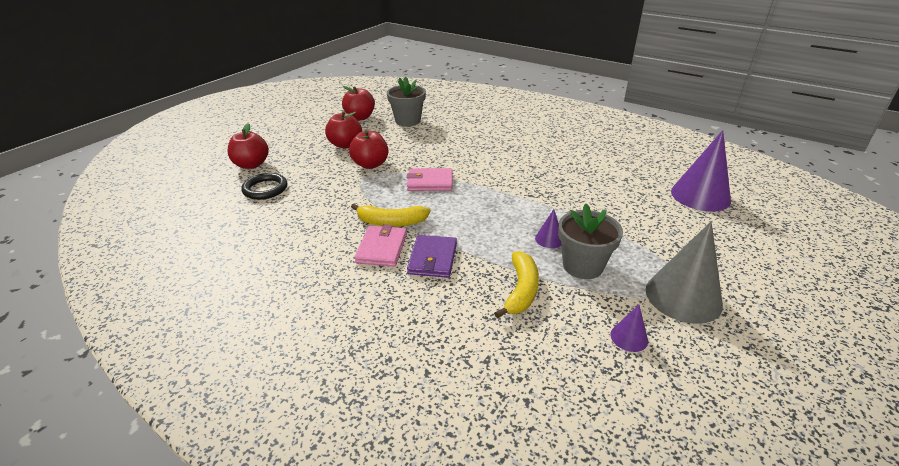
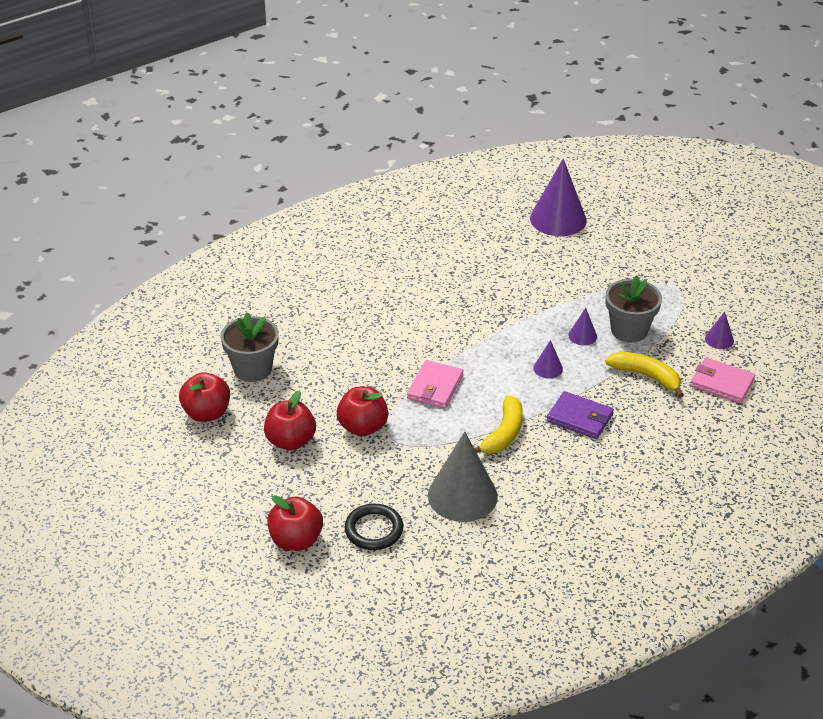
camera: 70 degrees left, 5 degrees up
(382, 248) = (547, 449): pink wallet -> pink wallet (722, 383)
(489, 228) = (548, 368): none -> purple cone
(683, 296) = (687, 294): grey cone -> grey cone (462, 495)

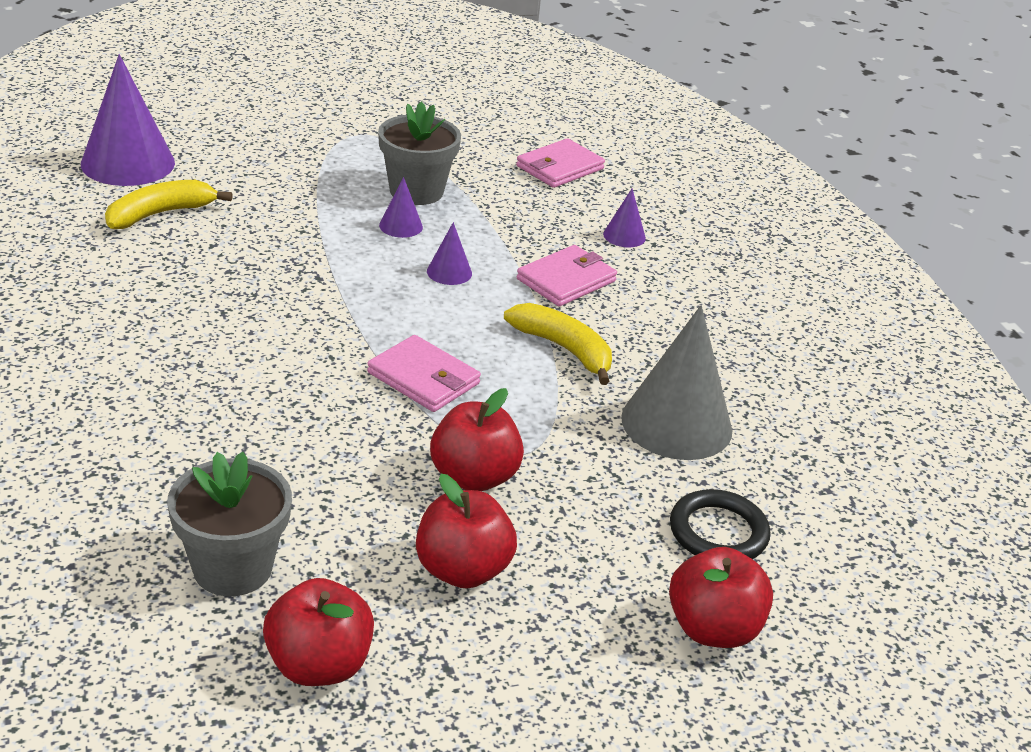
camera: 75 degrees left, 5 degrees down
(580, 418) = (566, 280): purple wallet -> pink wallet
(646, 376) = (515, 209): yellow banana -> yellow banana (160, 214)
(719, 339) = (479, 143): purple cone -> purple cone (624, 236)

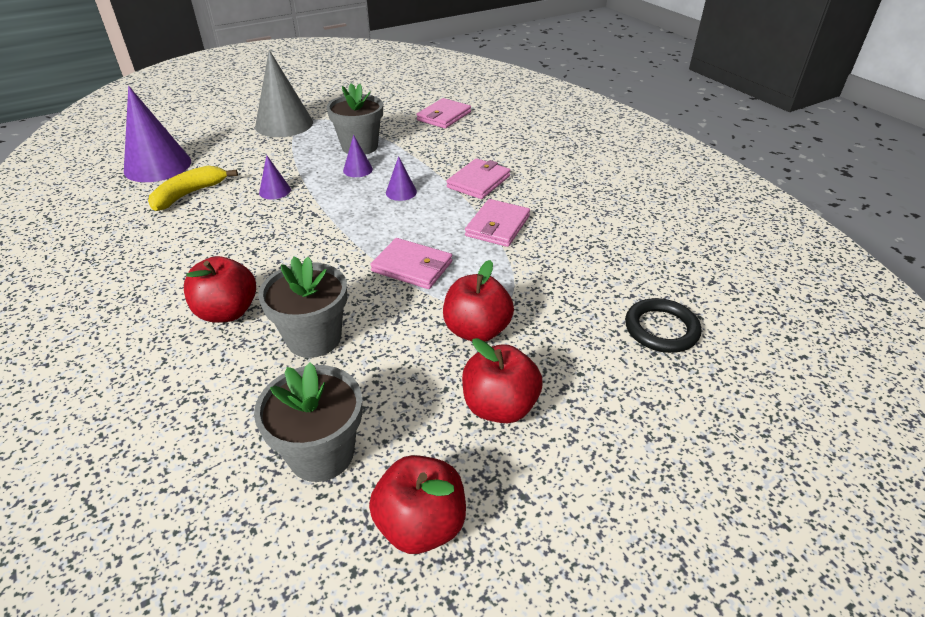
camera: 10 degrees left, 5 degrees up
(266, 439) = (314, 338): none -> grey flower pot
(564, 349) = (497, 226): yellow banana -> pink wallet
(624, 236) = (501, 148): purple cone -> purple cone (275, 191)
(676, 423) = (594, 259): grey cone -> grey cone (284, 124)
(713, 629) = (698, 405): red apple -> red apple (227, 312)

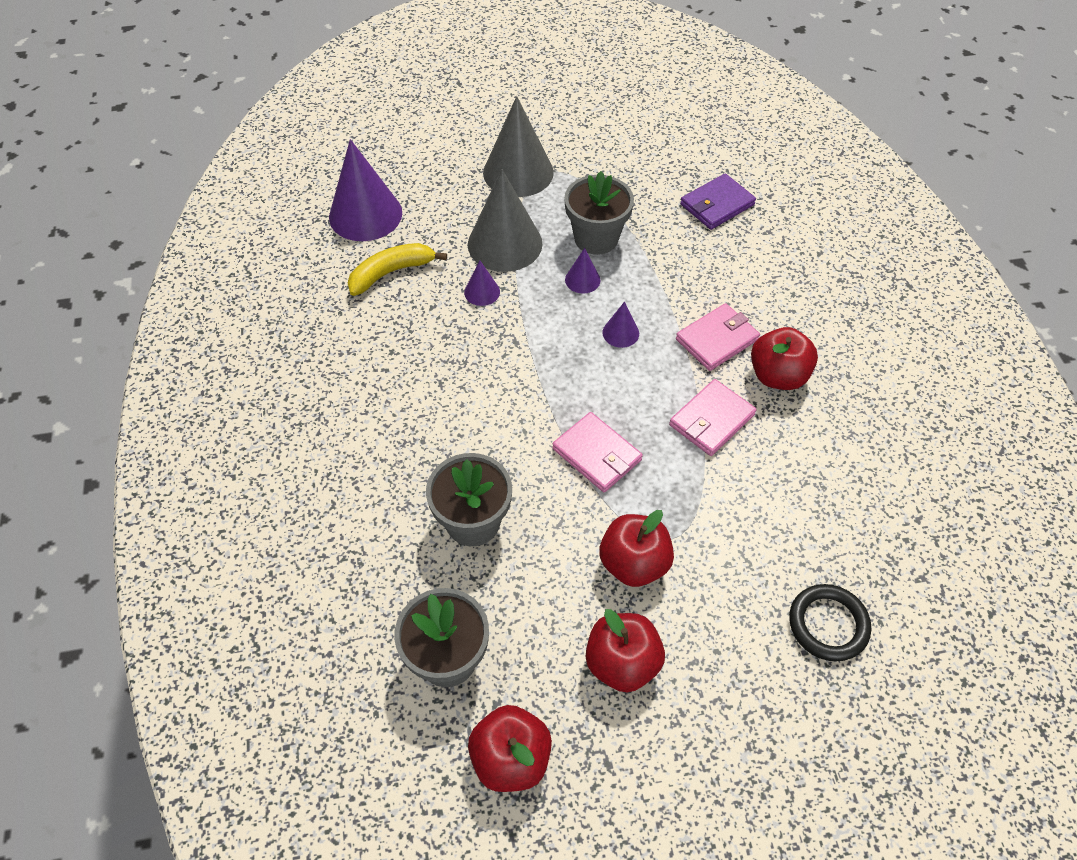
camera: 20 degrees right, 15 degrees up
(227, 312) = (399, 461): red apple -> red apple (777, 376)
(286, 162) = (505, 244): none -> grey cone
(444, 116) = (717, 205): pink wallet -> purple wallet

